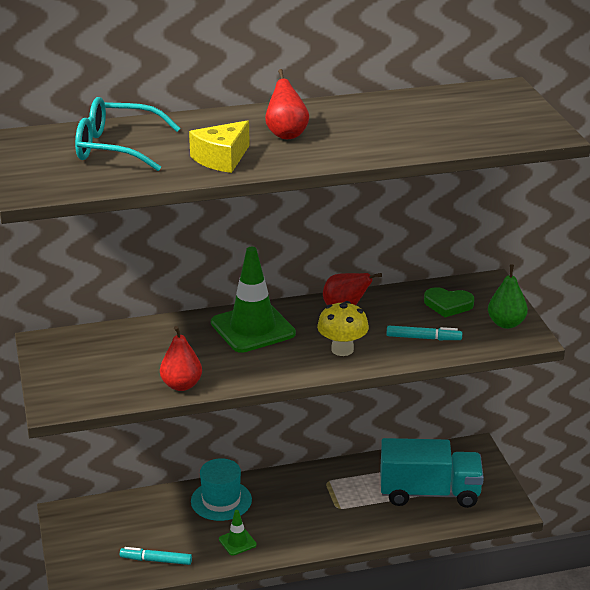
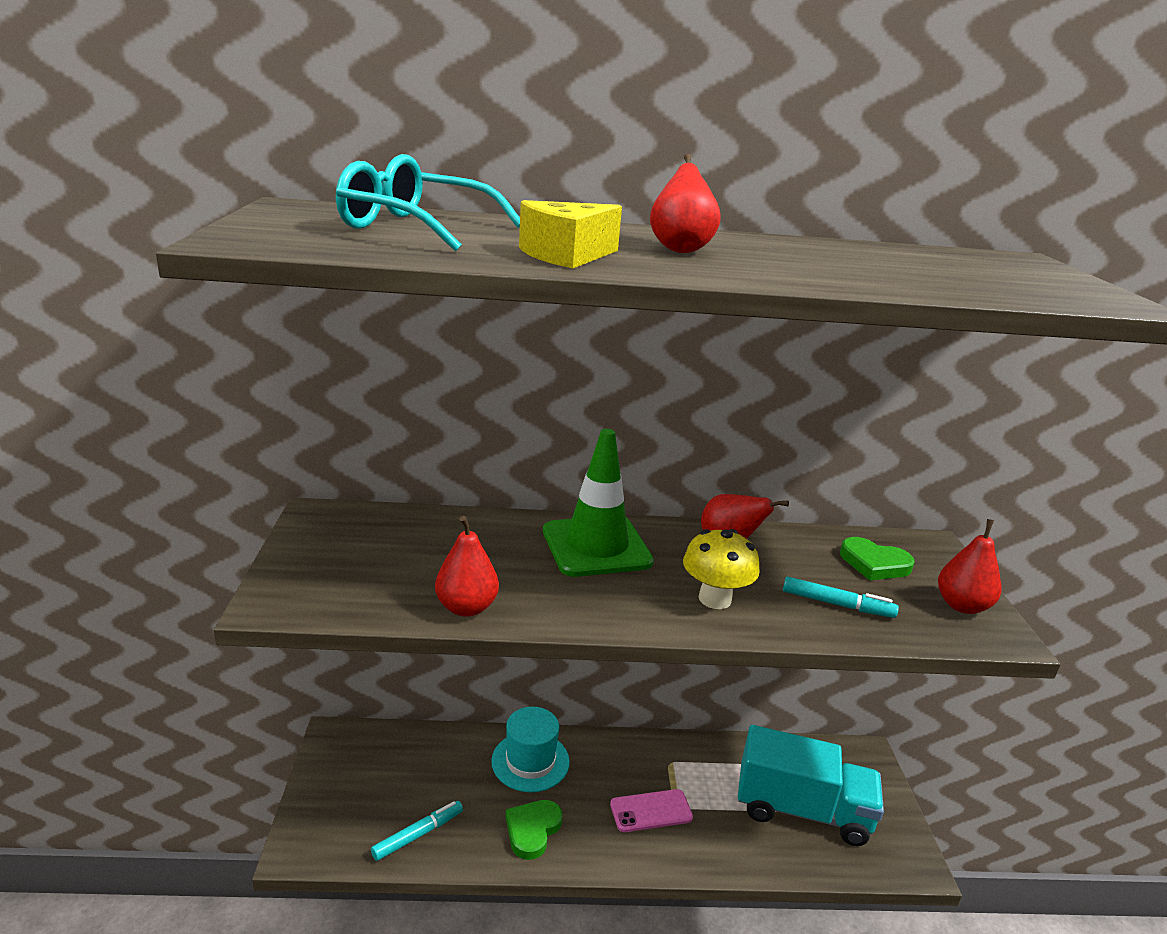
camera: 10 degrees right, 5 degrees down
(156, 560) = (418, 835): turquoise marker -> turquoise marker turned 120 degrees clockwise
(237, 542) = (532, 830): green traffic cone -> green heart
(320, 514) = (651, 811): none -> pink phone
(506, 323) = (962, 606): green pear -> red pear

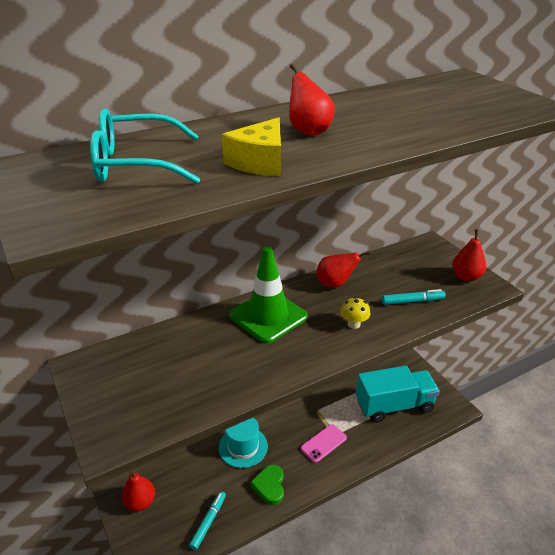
camera: 25 degrees left, 10 degrees up
(466, 607) = (228, 391): red pear -> red pear (140, 502)
(715, 599) = (354, 324): yellow mushroom -> yellow mushroom, size x0.66
(874, 564) = (412, 267): green heart -> none

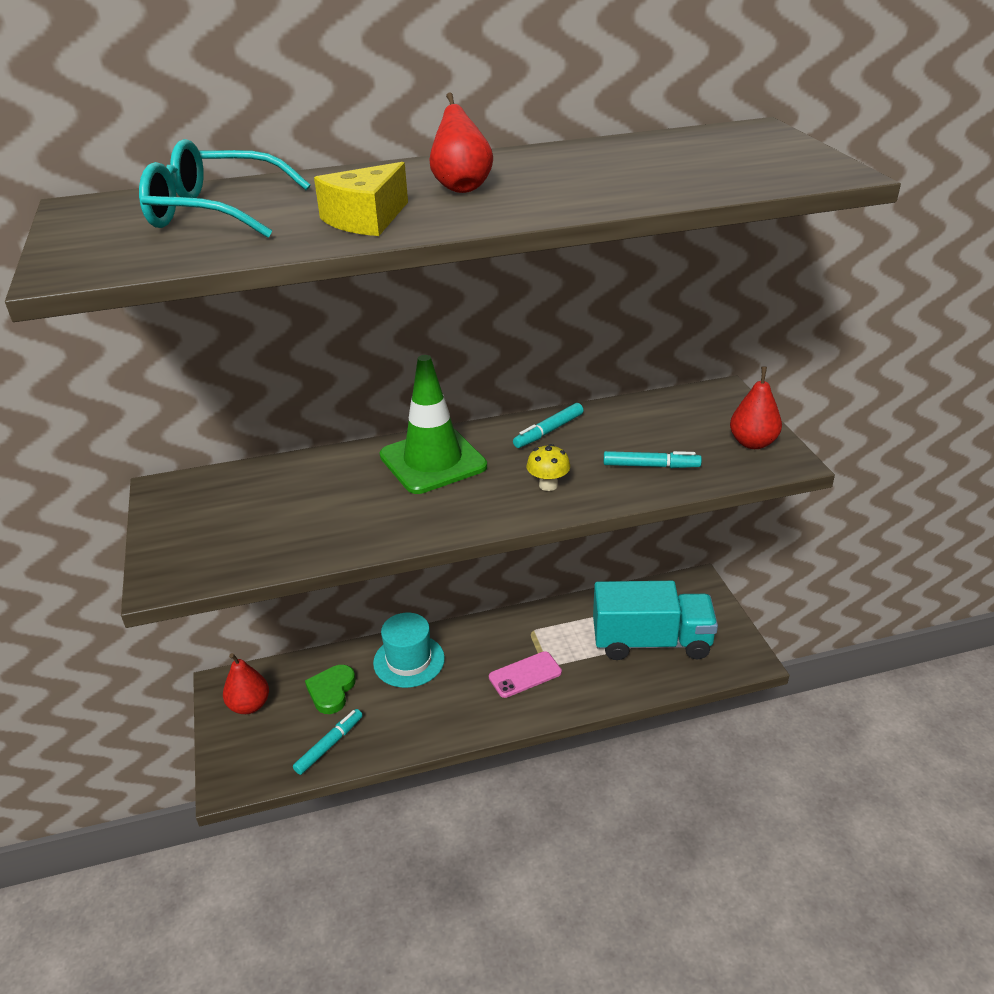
camera: 15 degrees right, 0 degrees up
(269, 486) = (428, 716): green heart -> green heart (331, 691)
(335, 284) = (548, 431): red pear -> turquoise marker

